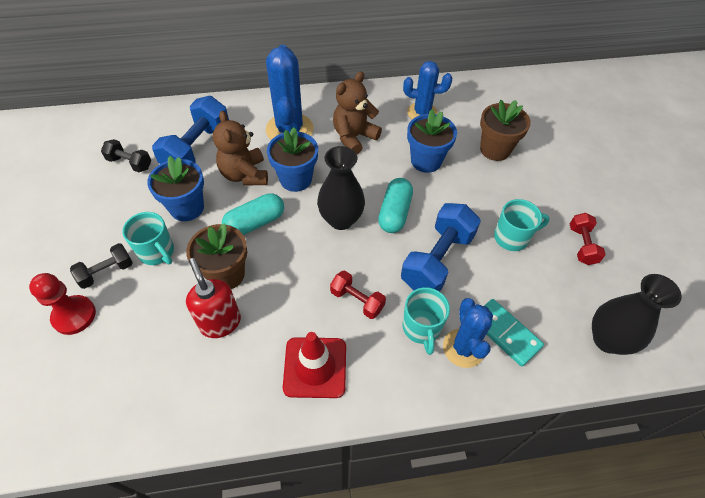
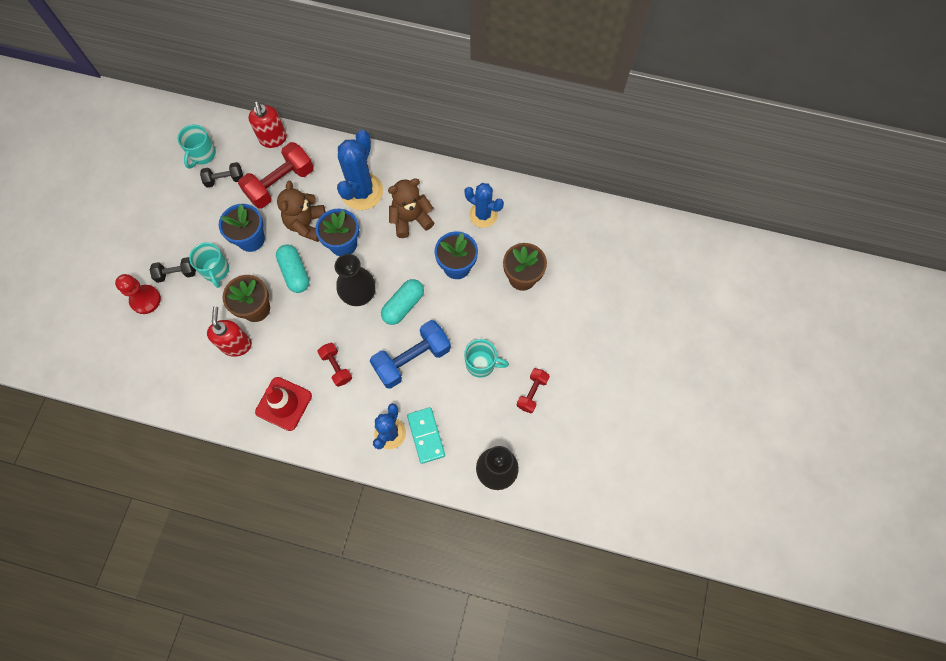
camera: 25 degrees right, 15 degrees up
(130, 163) = (225, 179): black dumbbell -> black dumbbell turned 60 degrees counterclockwise
(170, 114) = (273, 139): none -> red soap dispenser
(197, 148) = (280, 184): blue dumbbell -> red dumbbell
(255, 223) = (294, 273): turquoise capsule -> turquoise capsule turned 75 degrees clockwise
(421, 328) = (369, 407): turquoise mug -> turquoise mug (202, 155)

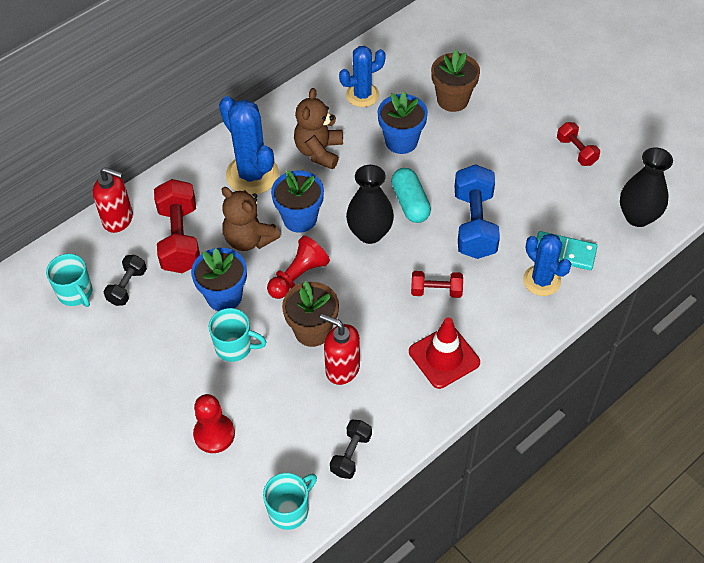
camera: 55 degrees left, 15 degrees down
(177, 273) = (206, 387): black dumbbell -> black dumbbell (351, 454)
(294, 273) = (298, 276): turquoise capsule -> red pawn
(481, 364) = (519, 173): turquoise mug -> turquoise mug (290, 510)

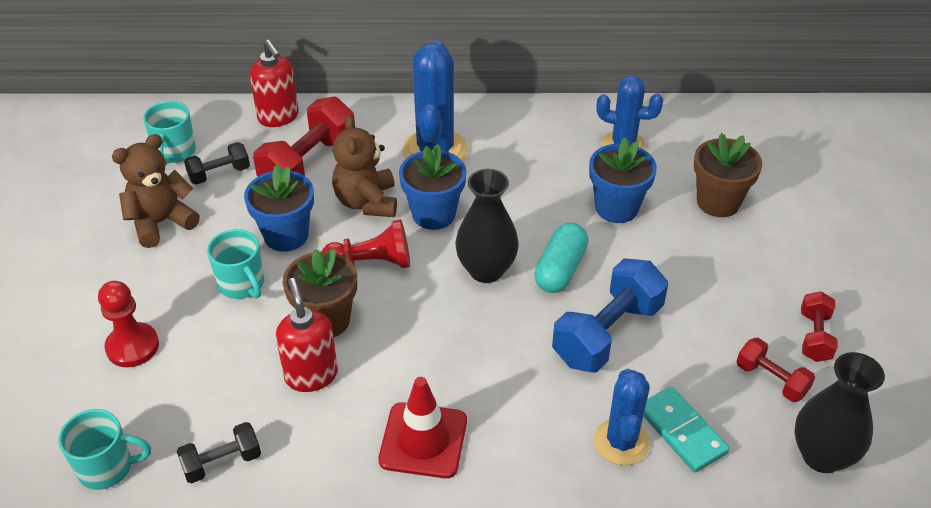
camera: 40 degrees right, 10 degrees down
(319, 151) = (522, 168): brown teddy bear -> brown teddy bear (161, 222)
(436, 291) = (490, 370): red dumbbell -> red dumbbell (771, 380)

